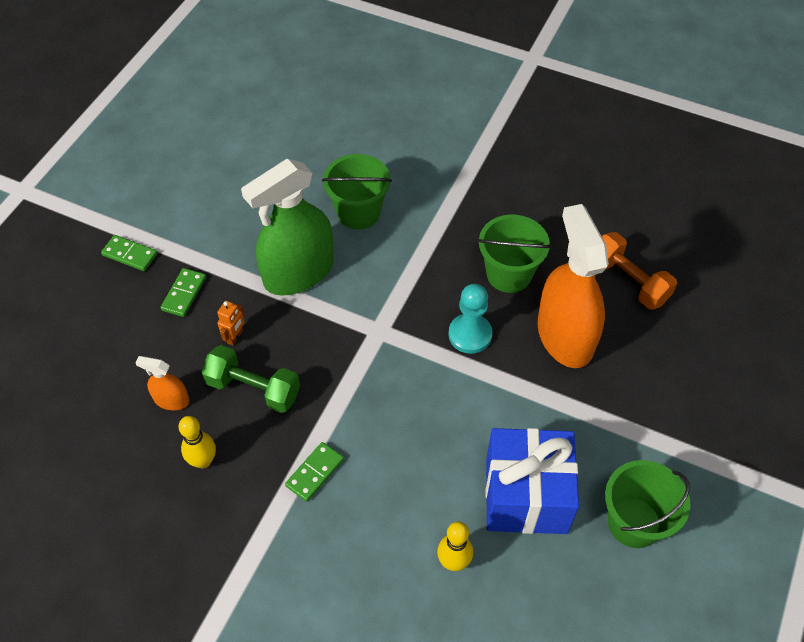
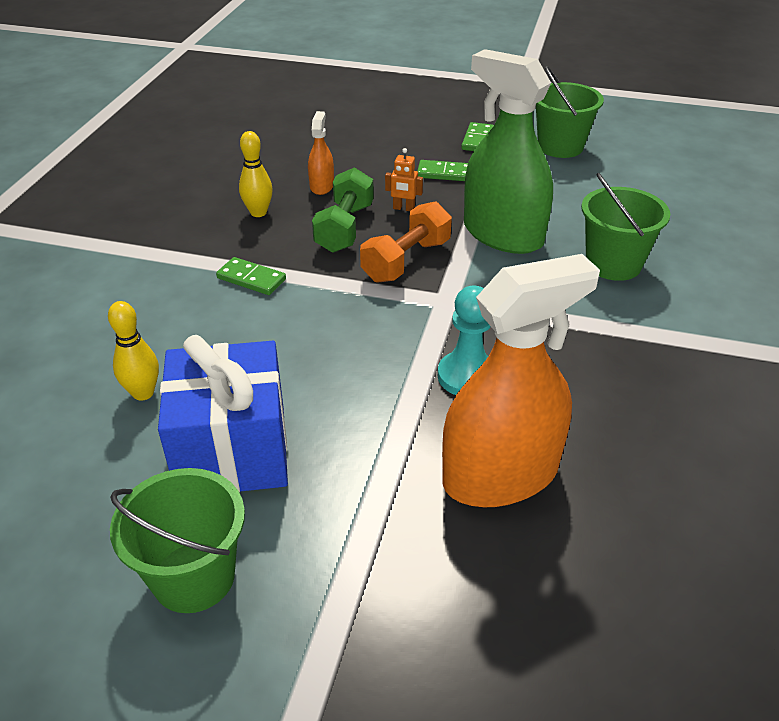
camera: 80 degrees right, 15 degrees down
(509, 274) = (585, 405): green bucket -> green bucket (560, 147)
(628, 281) = (643, 552): orange dumbbell -> orange dumbbell (406, 261)

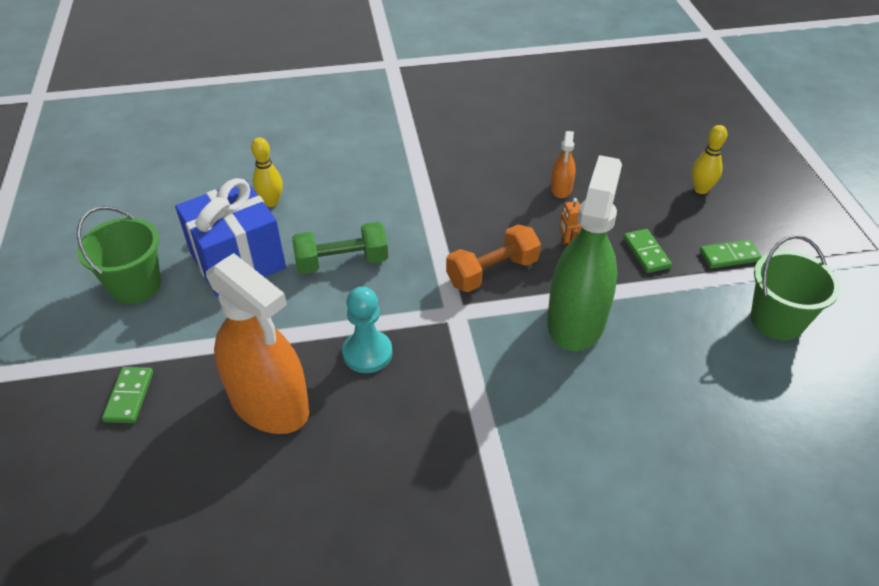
camera: 65 degrees right, 5 degrees up
(251, 279) = (413, 200): green domino -> green domino (129, 396)
(258, 212) = (497, 171): yellow bowling pin -> yellow bowling pin (701, 189)
(322, 186) = (561, 188): orange spray bottle -> orange spray bottle turned 120 degrees clockwise
(344, 228) = (511, 222): green dumbbell -> green dumbbell (342, 262)
(406, 261) = (492, 272): orange dumbbell -> orange dumbbell turned 45 degrees counterclockwise
(613, 264) = (587, 413): green bucket -> none

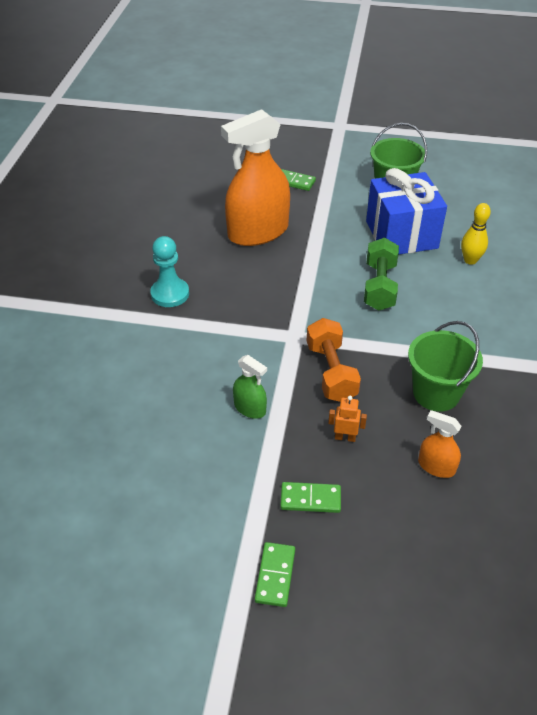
camera: 110 degrees right, 0 degrees up
(367, 353) = (277, 281): turquoise pawn -> turquoise pawn (170, 294)
(576, 320) = (250, 408): green spray bottle -> green spray bottle, size x0.45
(701, 189) = (397, 611): yellow bowling pin -> none
(776, 320) = (172, 567): green bucket -> green bucket (436, 393)

